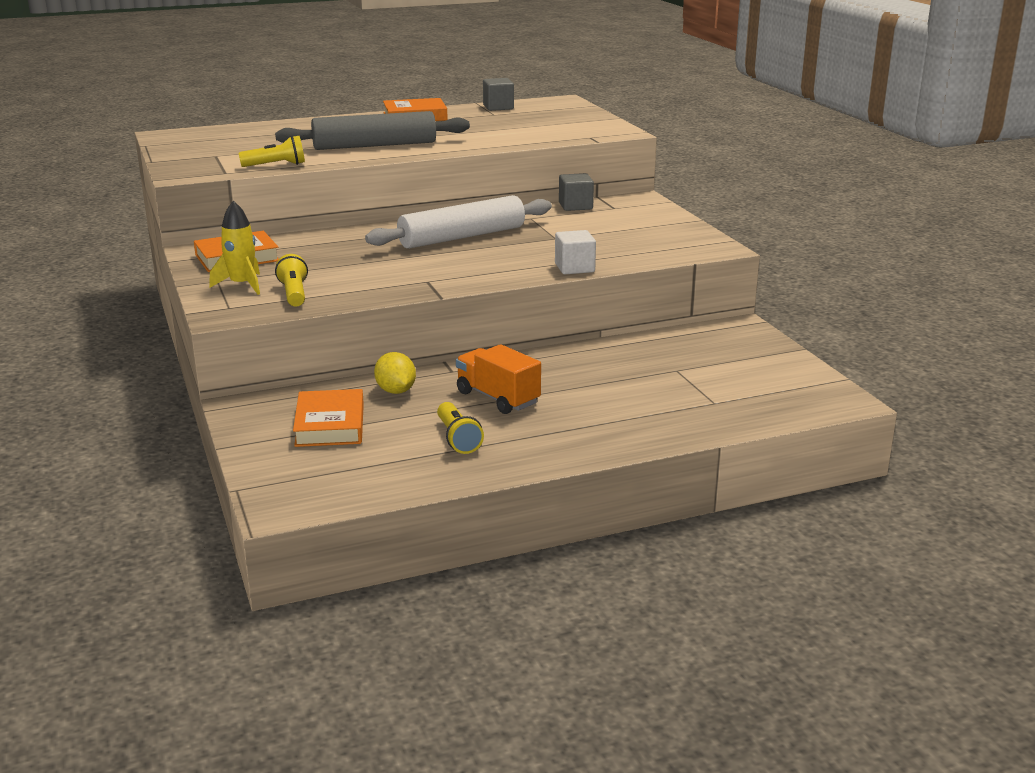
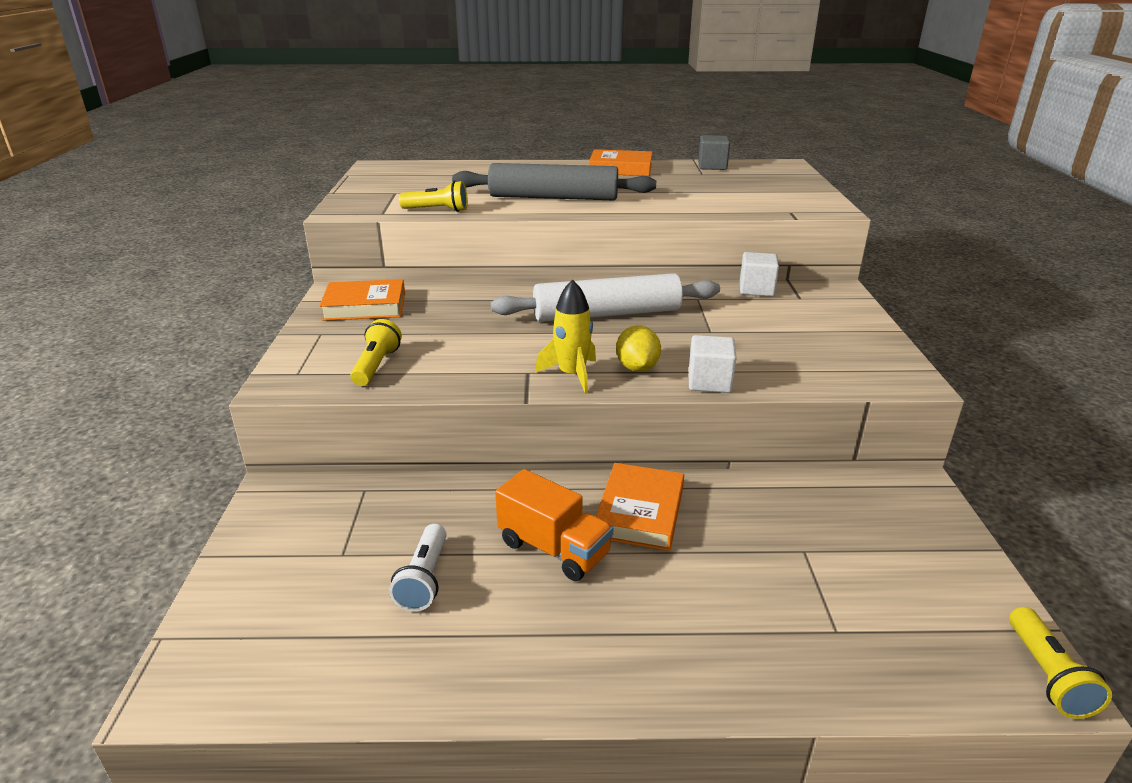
camera: 20 degrees right, 5 degrees up
(242, 285) = (337, 344): yellow rocket -> yellow rocket (572, 375)
(330, 425) = (340, 547): orange book -> orange book (640, 512)
(396, 391) = (446, 507): yellow lemon -> yellow lemon (637, 368)
(412, 428) = (424, 579): none -> white flashlight
(457, 439) = (464, 613): yellow flashlight -> yellow flashlight (1047, 675)
(498, 398) = (554, 548): orange truck -> orange truck turned 150 degrees clockwise
(575, 206) = (756, 289): grey cube -> white cube

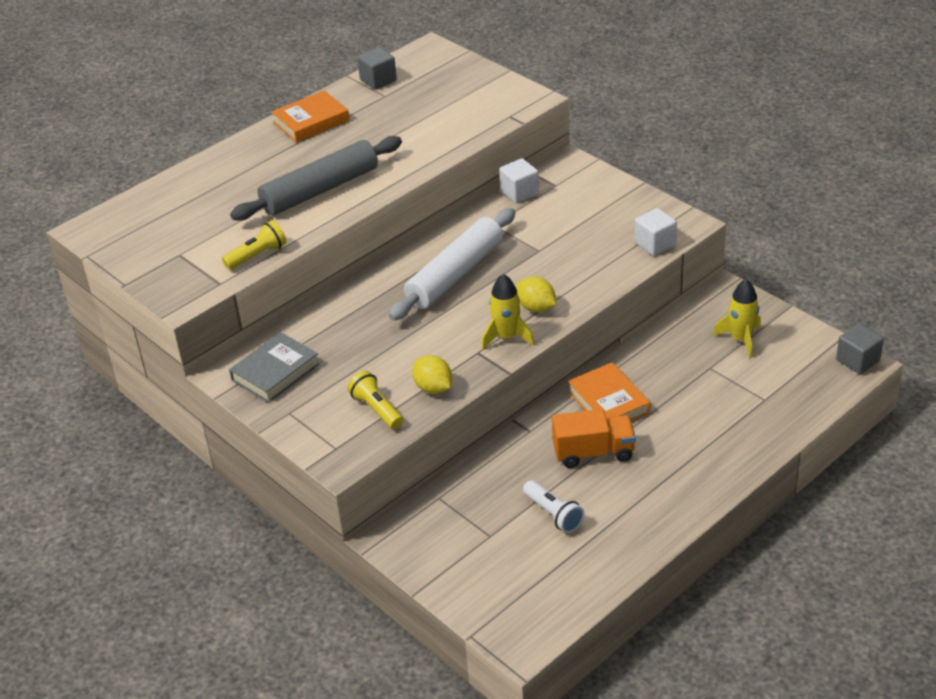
camera: 40 degrees left, 10 degrees up
(365, 306) = (275, 372): orange book -> grey book
(444, 376) = (433, 388): none -> yellow lemon
(709, 382) = (589, 292): white cube -> white cube (655, 244)
(882, 545) = (741, 339): none -> yellow rocket
(1047, 675) = (857, 360): yellow flashlight -> grey cube

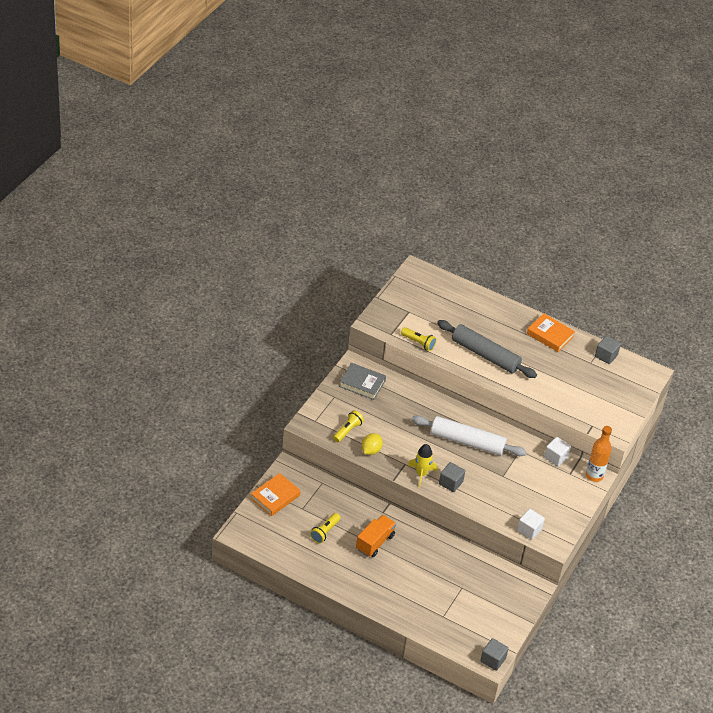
camera: 65 degrees right, 5 degrees up
(536, 308) = (450, 483): yellow lemon -> grey cube
(553, 514) = (324, 532): white flashlight -> yellow flashlight
(566, 164) = (594, 475): none -> orange bottle
(593, 452) = (375, 542): orange truck -> orange truck turned 120 degrees counterclockwise
(608, 402) = (417, 543): orange book -> orange book (275, 497)
(741, 339) = (492, 600): yellow rocket -> none

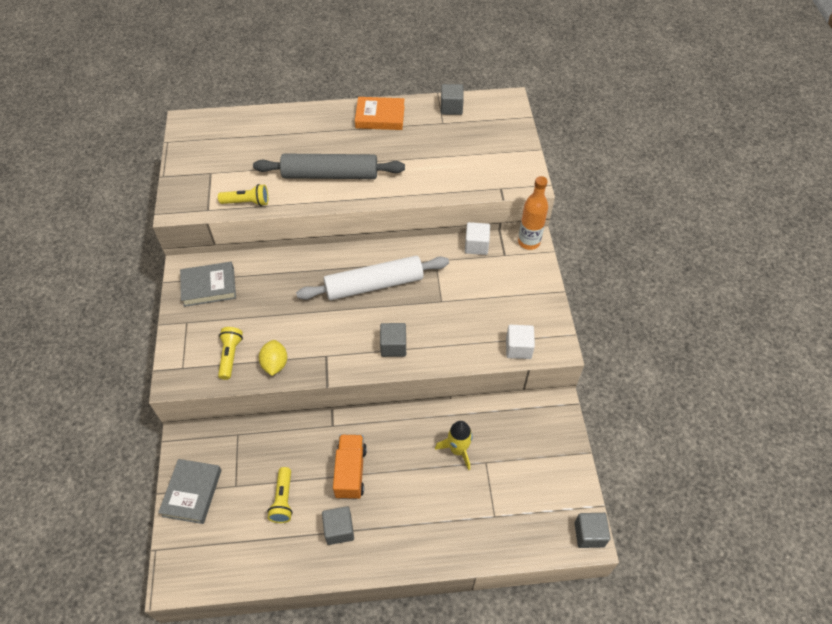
camera: 30 degrees left, 10 degrees up
(275, 497) = (192, 493): orange book -> grey book
(346, 566) = (339, 530): none -> grey cube
(421, 474) = (353, 356): yellow rocket -> yellow rocket (458, 450)

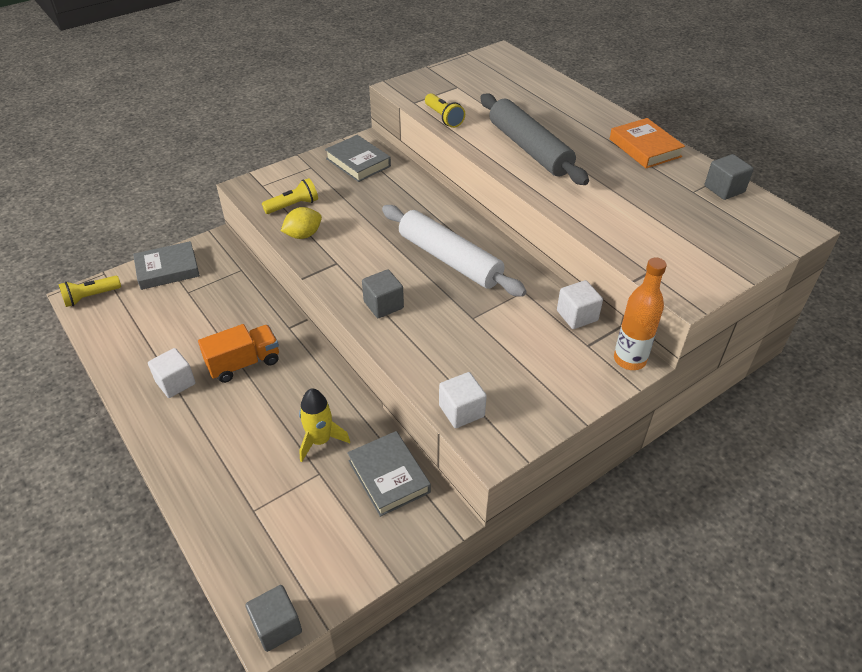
camera: 60 degrees right, 10 degrees down
(283, 500) = (189, 329): yellow flashlight -> yellow flashlight (91, 297)
(339, 530) = (175, 383): grey cube -> white cube
(511, 422) = (389, 476): none -> grey book

